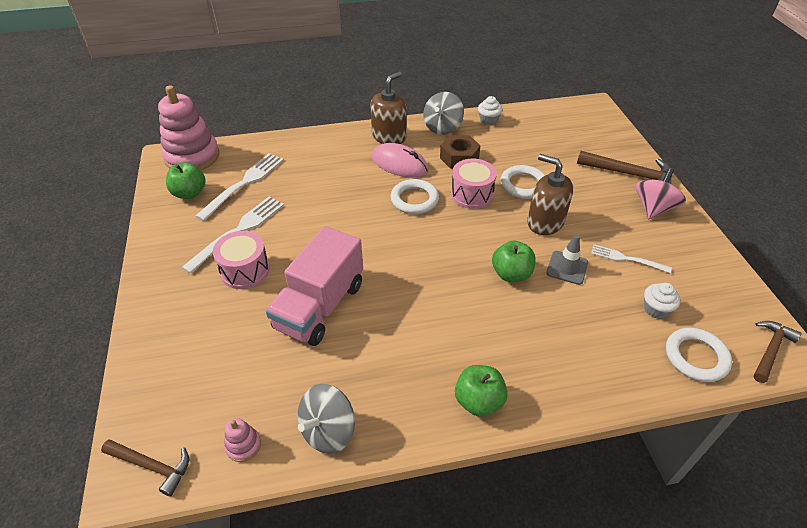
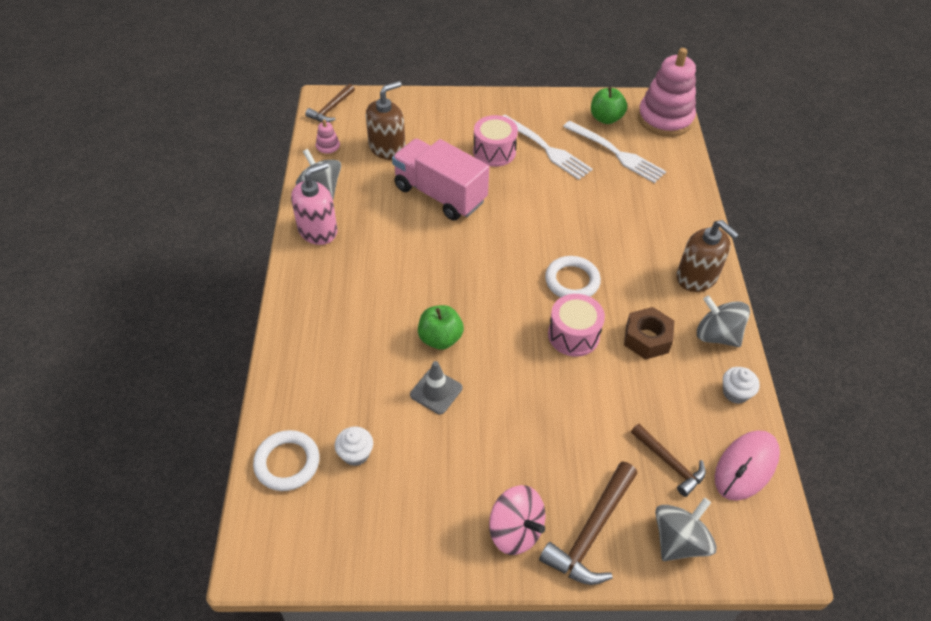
camera: 100 degrees right, 5 degrees up
(399, 164) = (639, 278): pink mouse -> pink mouse (746, 466)
(402, 414) = (318, 230): none -> pink soap dispenser
(478, 401) = (309, 278): green apple -> none
(523, 185) = (585, 392): white ring -> none
(545, 222) = (512, 394): brown soap dispenser -> brown soap dispenser (387, 148)
(610, 140) = (679, 540): none -> grey spinning top
(626, 259) = (434, 456): white fork -> none
(770, 350) = (267, 542): brown hammer -> brown hammer (670, 463)

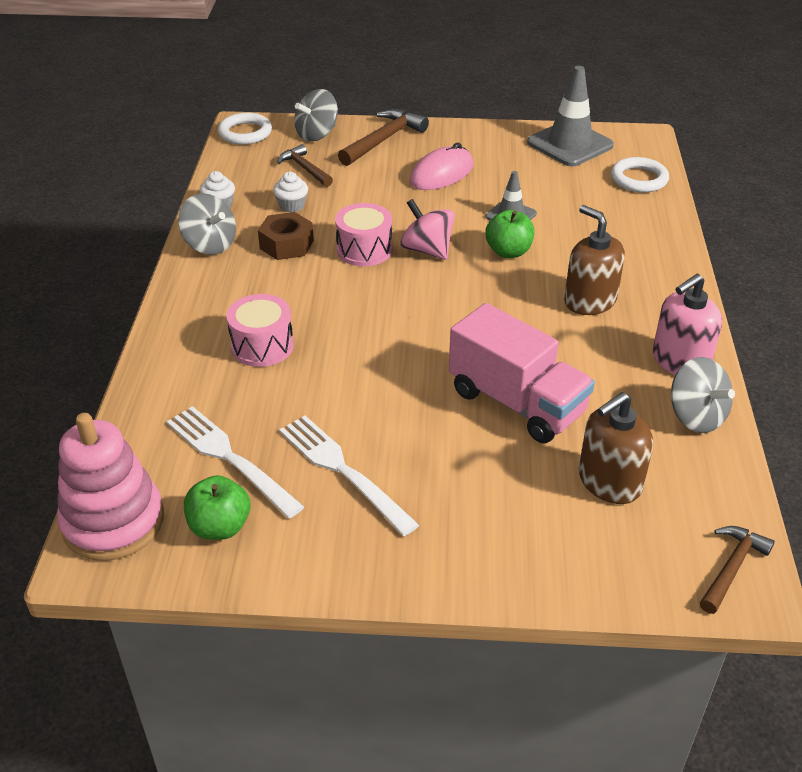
camera: 175 degrees left, 10 degrees down
(328, 148) = (709, 485): pink stacking toy -> none
(355, 454) = (580, 182): white cupcake -> white cupcake (292, 205)
(355, 535) = (570, 144): none -> grey traffic cone
(494, 152) = (430, 468): pink drum -> pink drum (262, 346)
(515, 530) = (443, 142): pink spinning top -> pink spinning top (427, 250)
(572, 281) = (352, 296): white ring -> white ring (245, 133)
(697, 277) = (200, 294): brown soap dispenser -> brown soap dispenser (590, 301)
(746, 466) = (240, 165): pink mouse -> pink mouse (442, 174)

